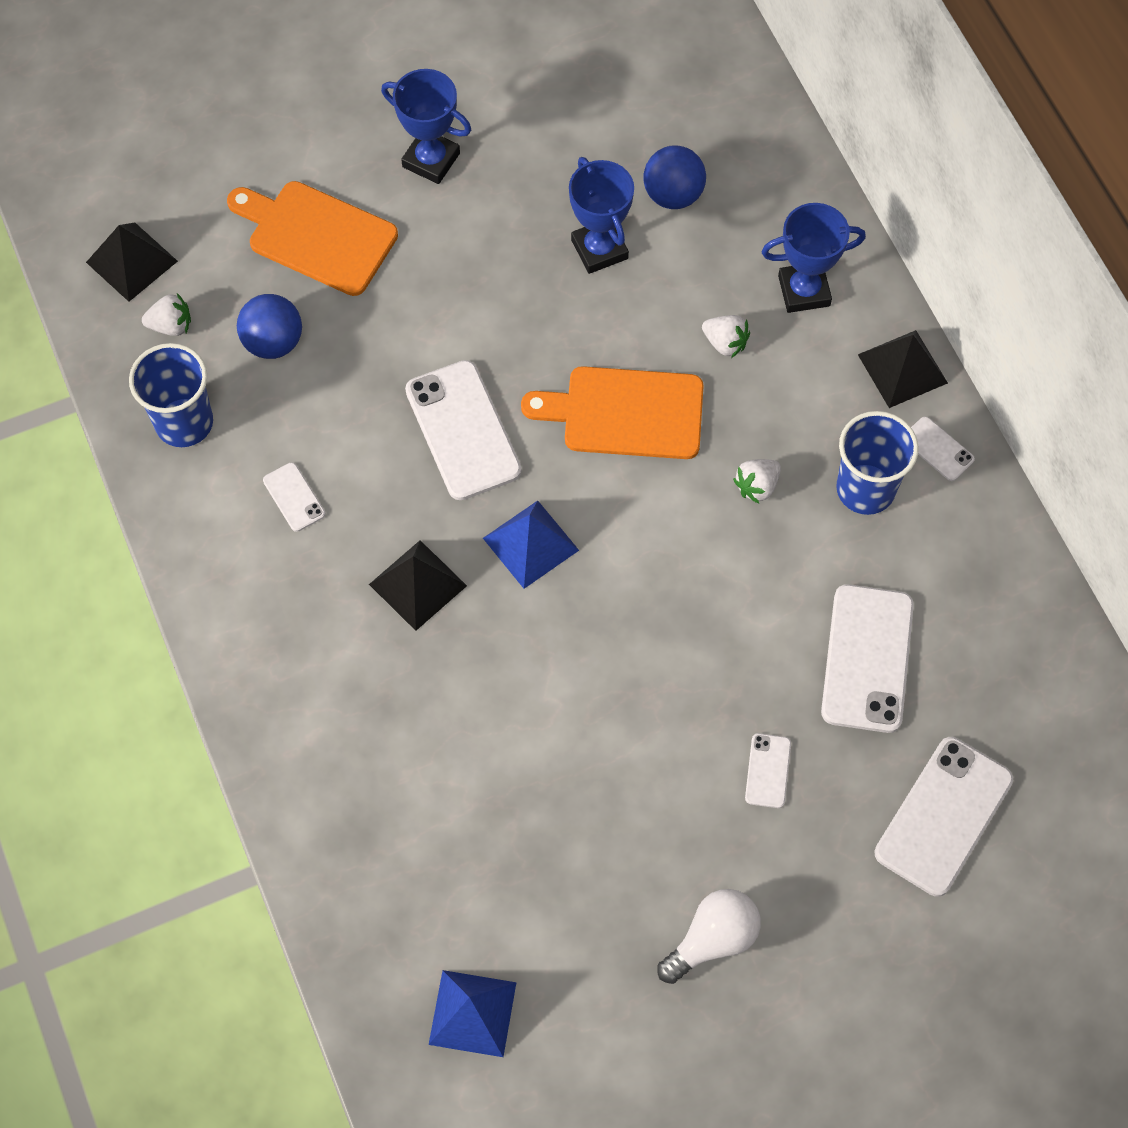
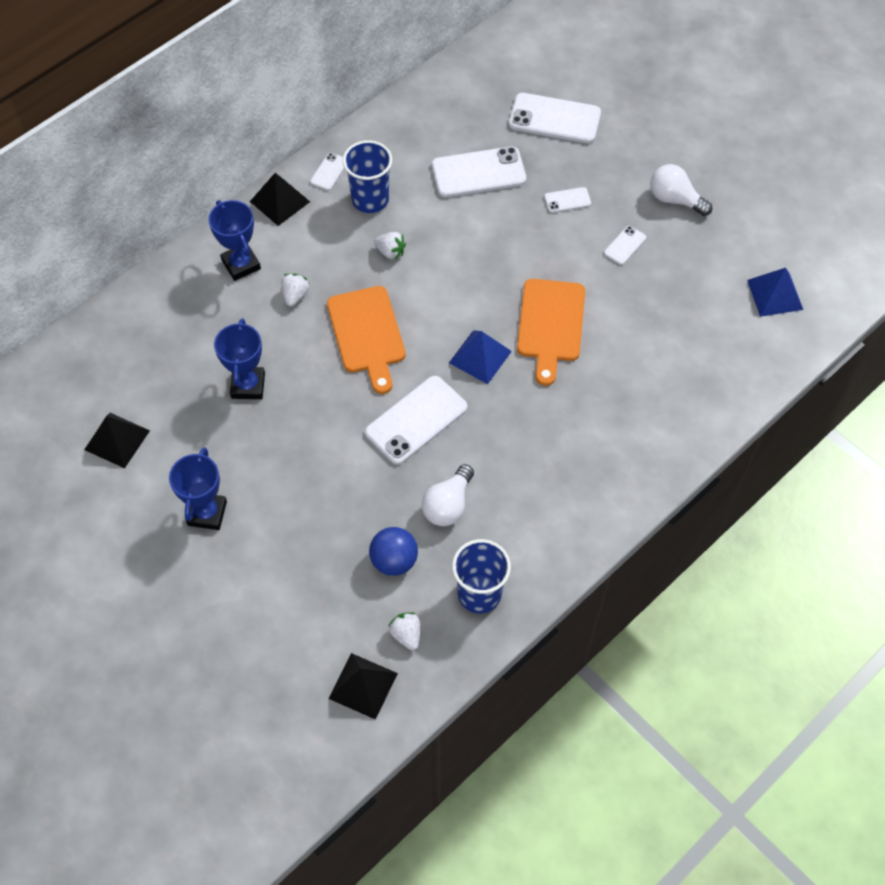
camera: 110 degrees left, 5 degrees down
(294, 497) = (506, 502): white phone -> white phone (625, 245)
(317, 236) = (296, 565): orange cutting board -> orange cutting board (550, 325)
(321, 428) = (448, 505): none -> white light bulb
(417, 585) = (535, 409): black pyramid -> black pyramid (117, 440)
(599, 249) = (248, 385): blue trophy -> blue trophy turned 45 degrees counterclockwise
(673, 194) = (189, 356): blue ball -> none

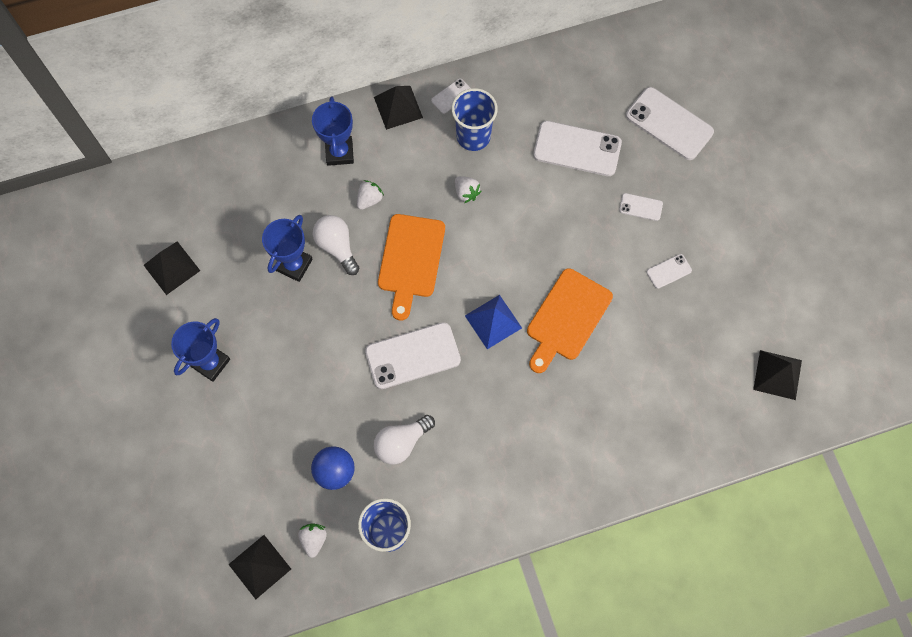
camera: 25 degrees right, 10 degrees up
(675, 199) = (736, 245): white light bulb -> white light bulb (337, 247)
(775, 294) = (777, 375): blue pyramid -> black pyramid

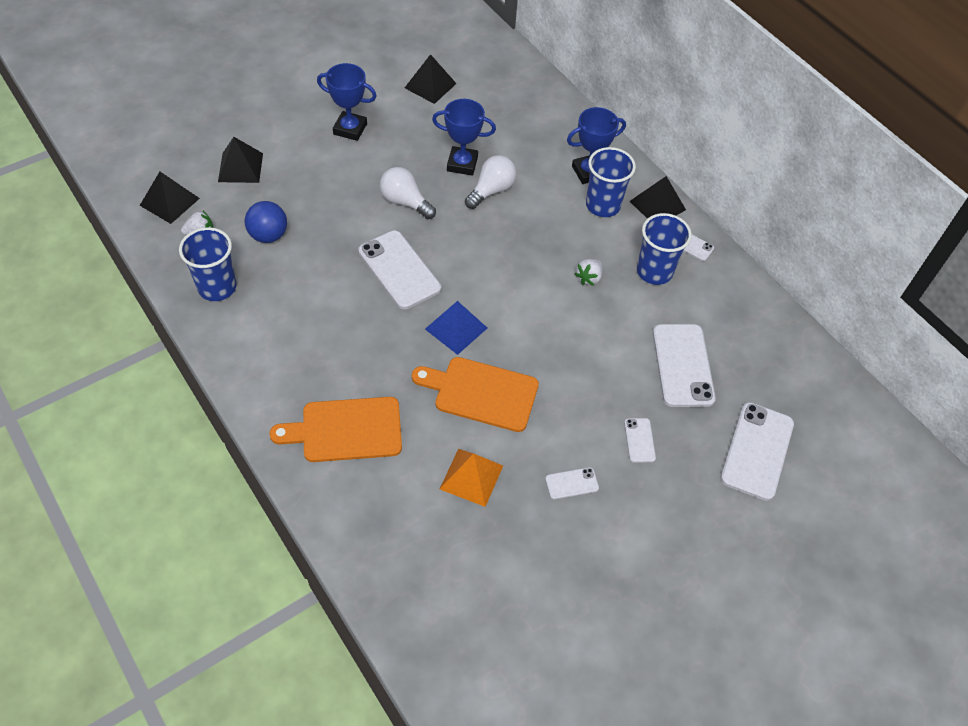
camera: 70 degrees right, 15 degrees down
(369, 199) = (549, 204): white strawberry -> none
(384, 153) = (603, 205): none -> blue cup
(401, 443) = (308, 279): white light bulb -> white light bulb (405, 202)
(410, 260) = (498, 248): orange cutting board -> orange cutting board (346, 430)
(646, 348) = (471, 477): none -> orange pyramid
(669, 271) = (571, 483): white phone -> white phone turned 60 degrees counterclockwise
(777, 375) = (480, 628): black pyramid -> black pyramid (240, 167)

